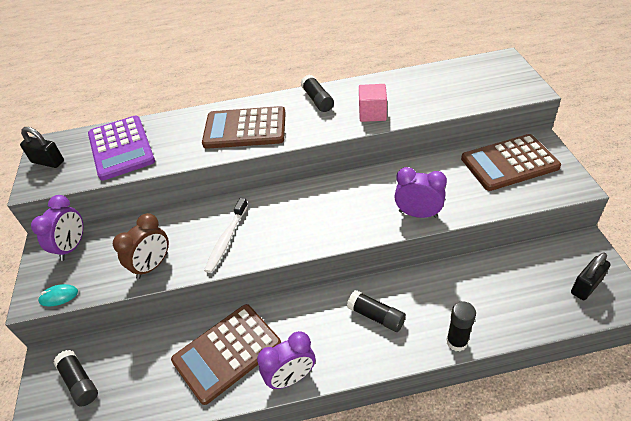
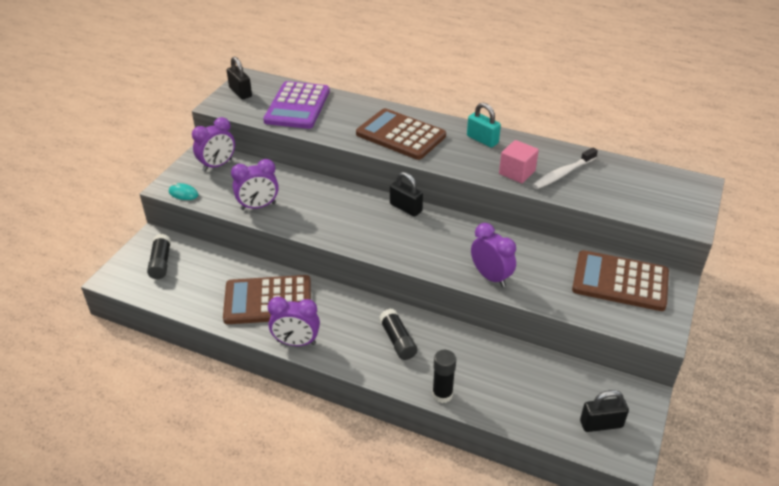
camera: 30 degrees right, 5 degrees down
(152, 266) = (258, 206): brown clock -> purple clock
(226, 239) = (324, 216): white toothbrush -> white toothbrush (563, 174)
(292, 192) = (406, 208): none -> black padlock
(317, 100) = (482, 140): black glue stick -> turquoise padlock

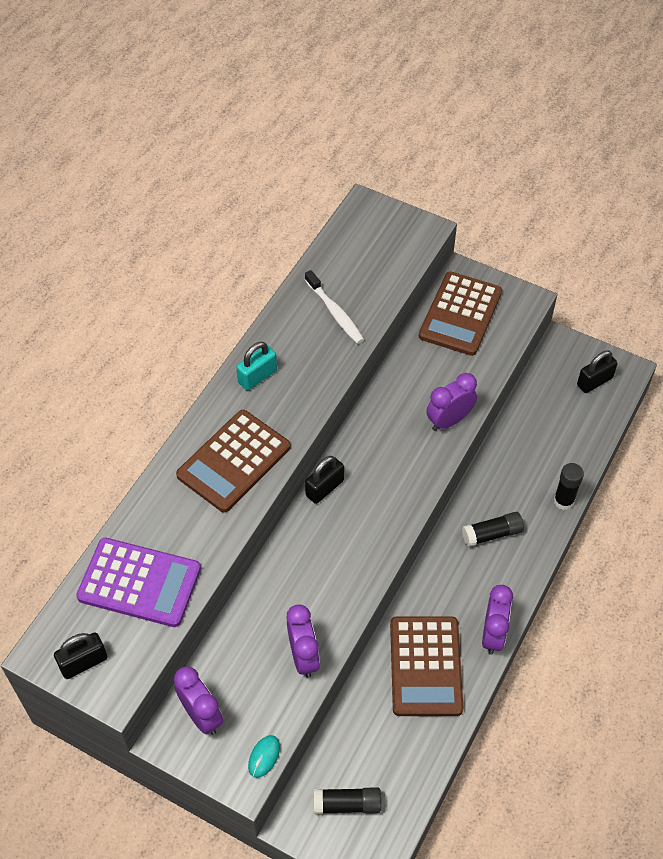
camera: 85 degrees left, 15 degrees up
(517, 172) = (328, 353): pink cube -> none
(601, 424) = (594, 381): black padlock -> black padlock turned 60 degrees clockwise

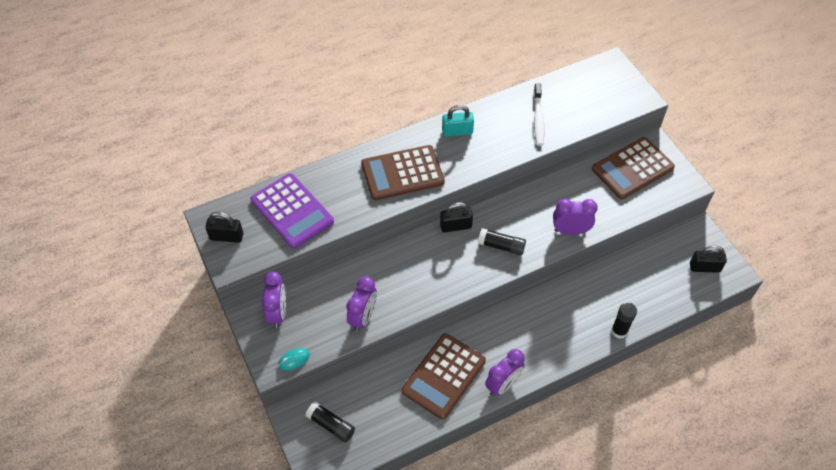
camera: 35 degrees right, 0 degrees up
(492, 534) = (552, 322): black glue stick -> black glue stick (501, 246)

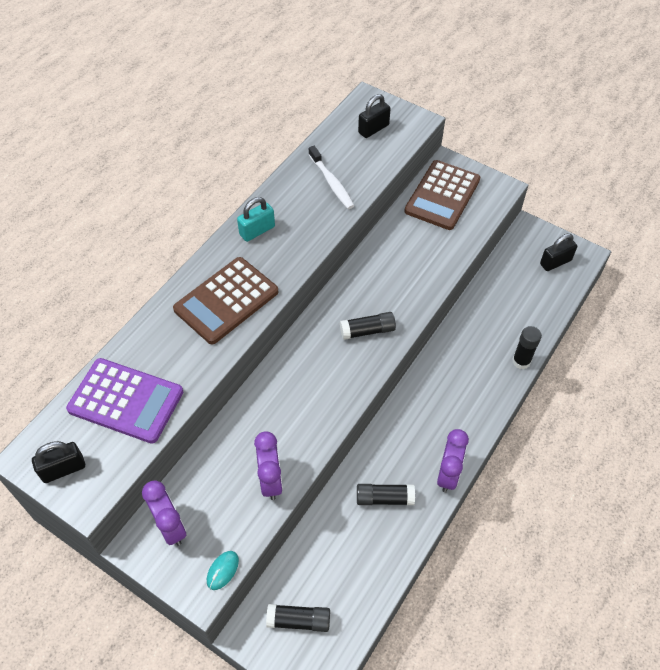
camera: 30 degrees left, 0 degrees up
(444, 376) = (384, 498): brown calculator -> black glue stick
(455, 226) = (308, 332): black padlock -> black padlock (373, 129)
(570, 230) = (424, 283): purple clock -> none

